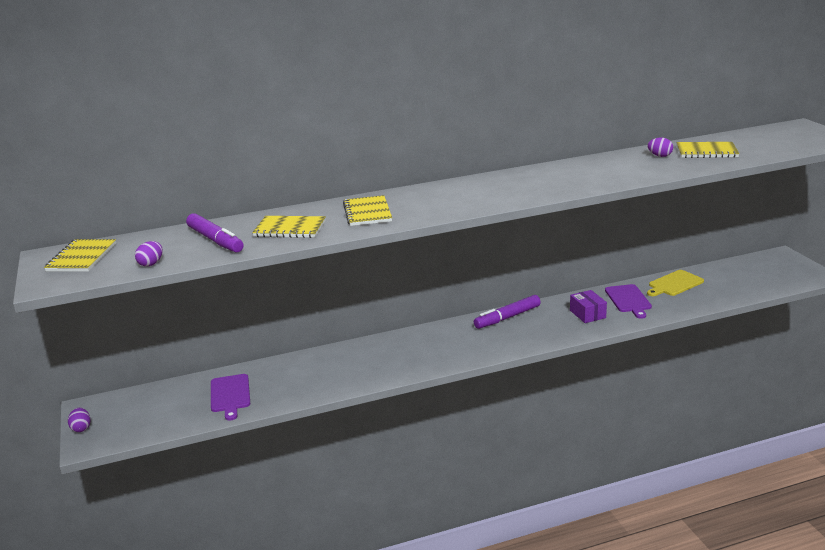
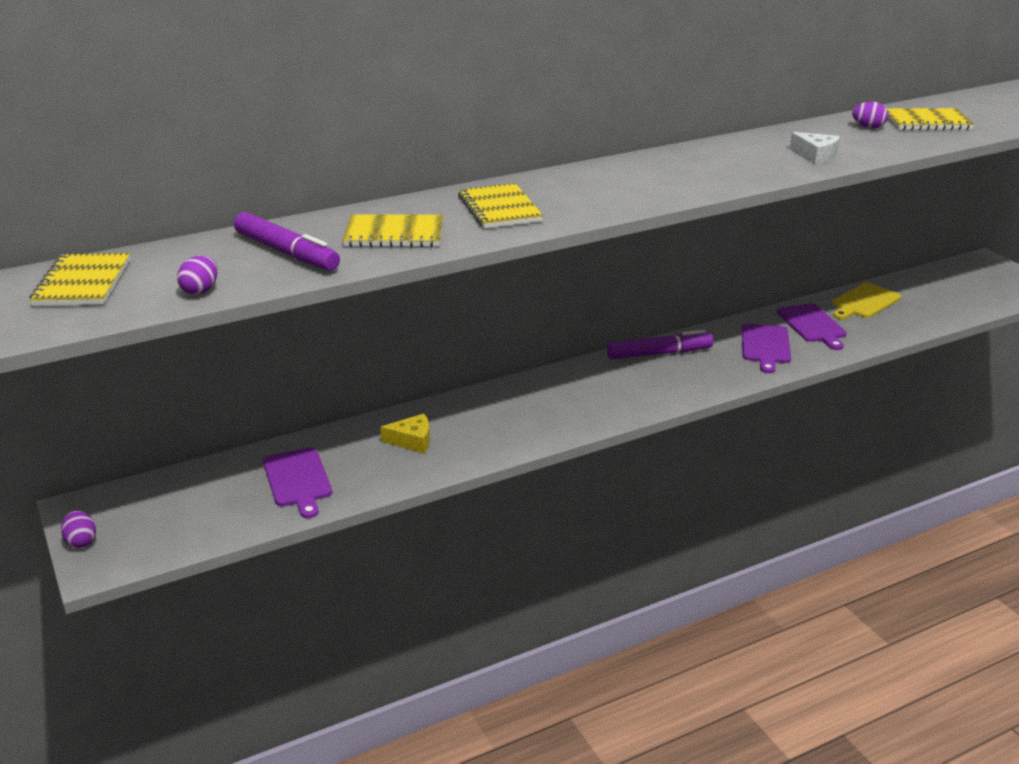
camera: 10 degrees left, 5 degrees up
(314, 372) = (412, 441): none -> yellow cheese
(507, 317) = (659, 354): purple marker -> purple marker turned 150 degrees counterclockwise
(587, 314) = (765, 346): purple box -> purple cutting board
(609, 176) = (815, 155): none -> white cheese

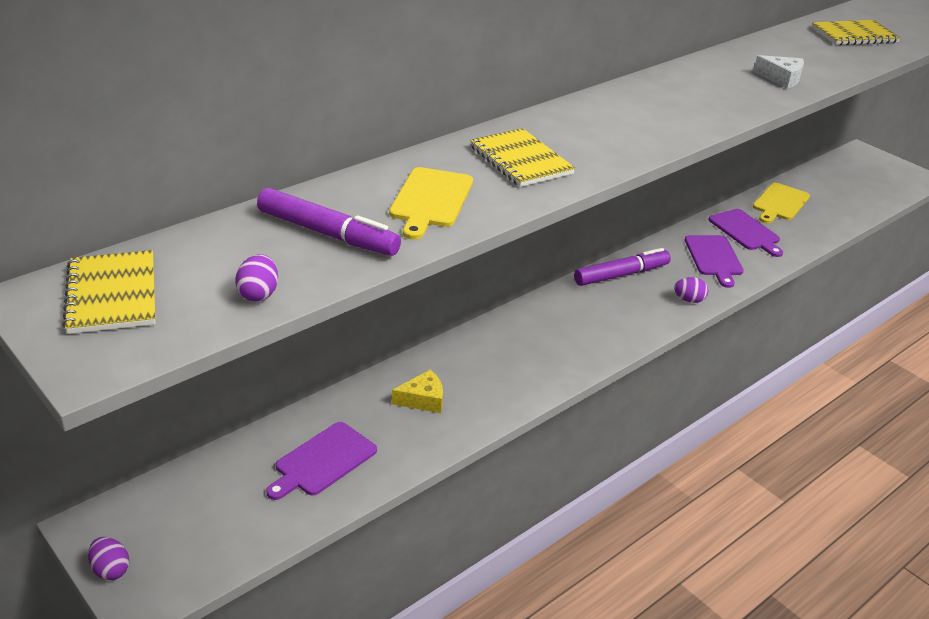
camera: 15 degrees left, 5 degrees up
(298, 480) = (323, 461): purple cutting board -> purple cutting board turned 75 degrees clockwise
(394, 234) = (430, 200): yellow notebook -> yellow cutting board
(868, 127) = (807, 43): purple egg -> purple egg (689, 300)

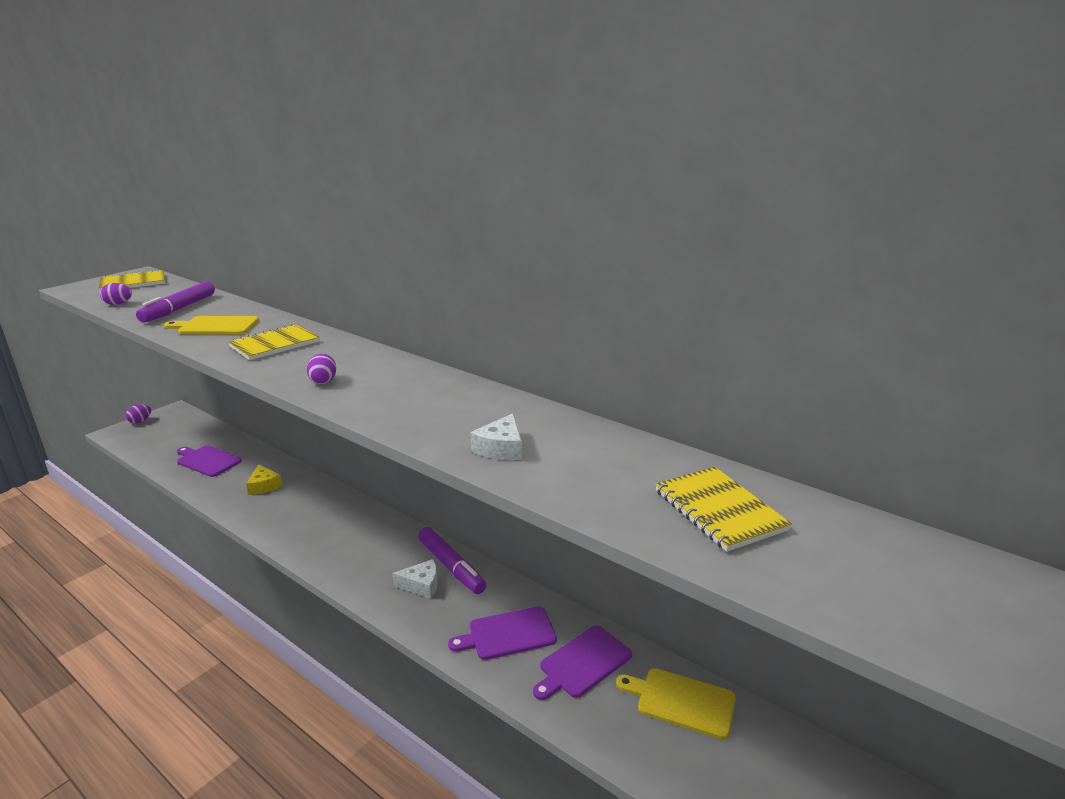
camera: 80 degrees right, 10 degrees down
(647, 293) = (421, 585): none -> white cheese
(689, 300) = (416, 615): purple egg -> purple egg (323, 381)

